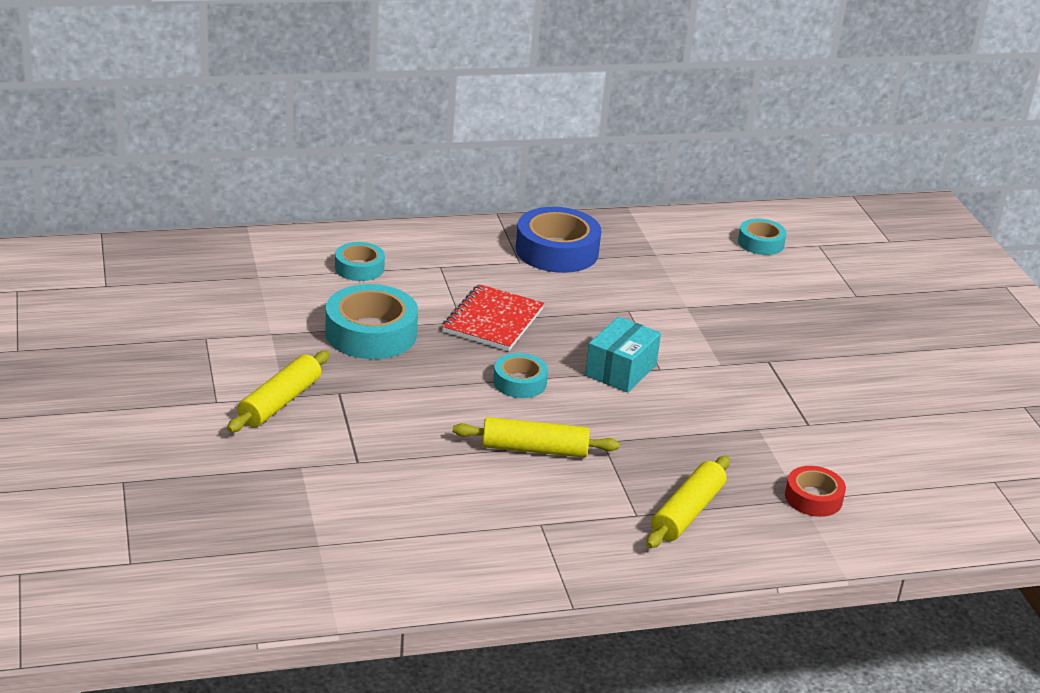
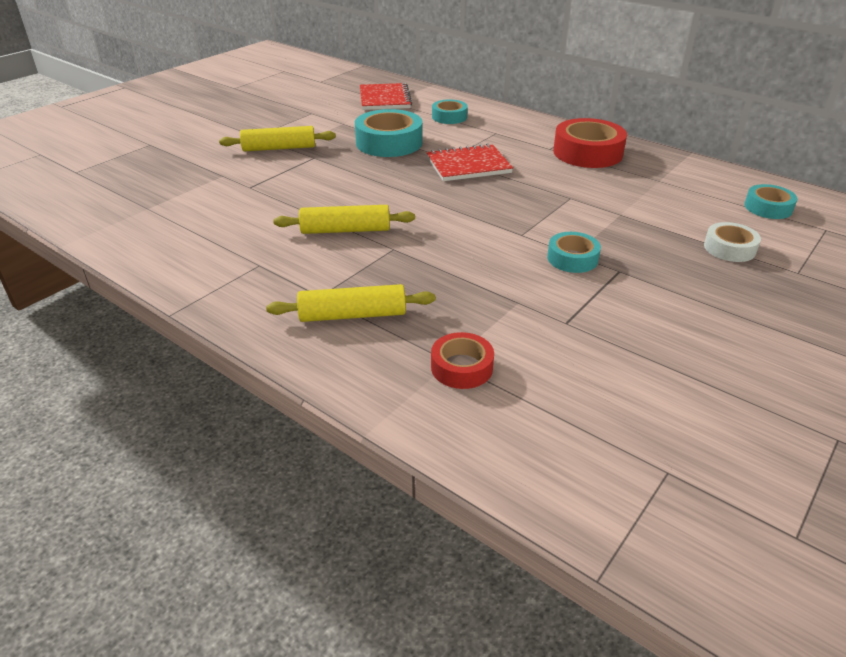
camera: 55 degrees right, 5 degrees up
(242, 276) = (385, 99): none -> red notebook
(519, 382) = (415, 197): turquoise tape -> turquoise tape (572, 258)
(534, 449) = (345, 230): yellow rolling pin -> yellow rolling pin turned 60 degrees counterclockwise
(557, 251) = (587, 153): blue tape -> red tape
(621, 370) = (492, 222): turquoise box -> none
(795, 298) = (729, 248): none -> white tape

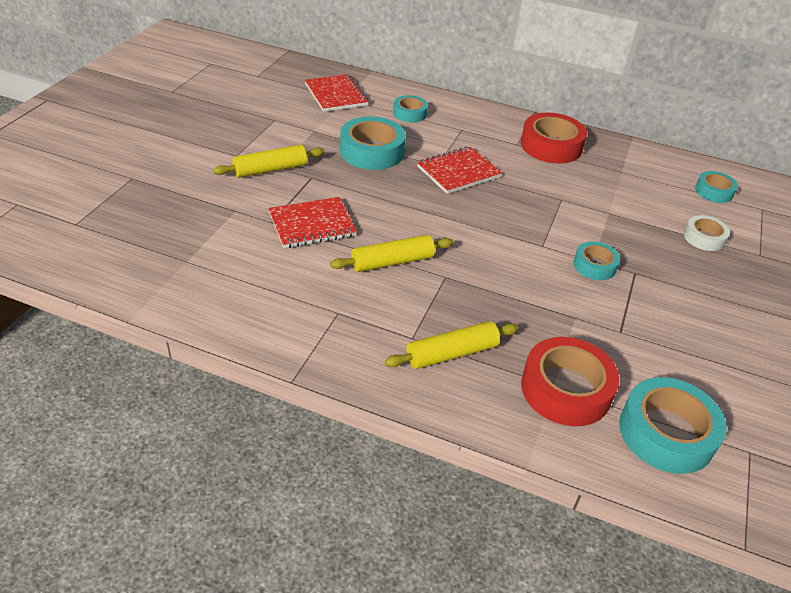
camera: 20 degrees left, 5 degrees up
(287, 193) = (312, 225): none -> red notebook
(461, 367) = (565, 389): red tape -> red tape, size x1.75
(562, 431) = (666, 433): none -> turquoise tape

